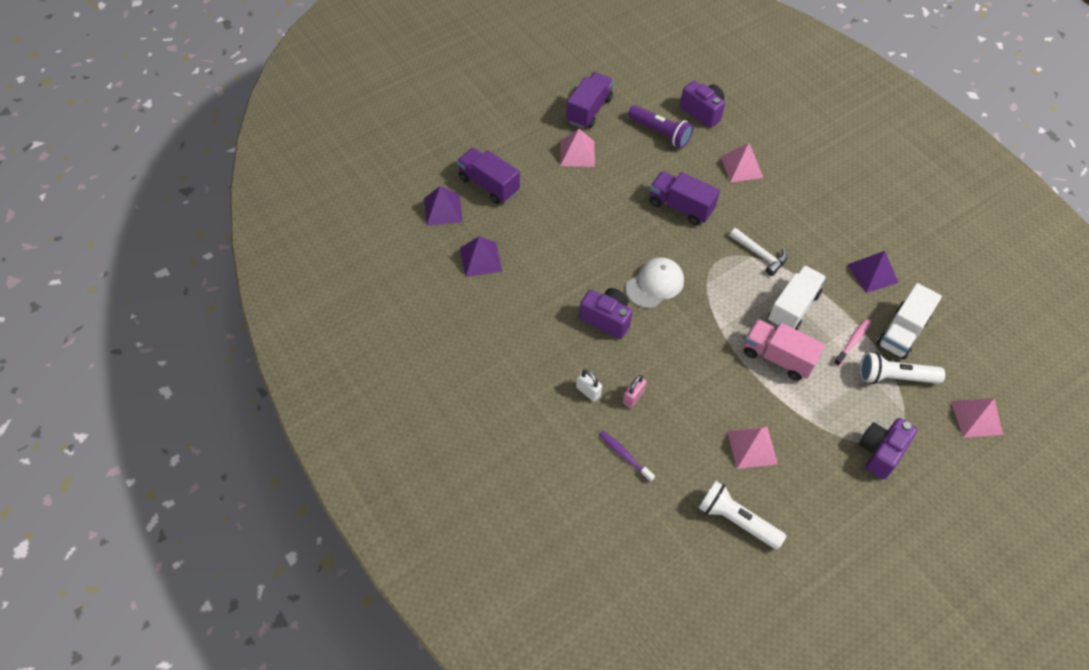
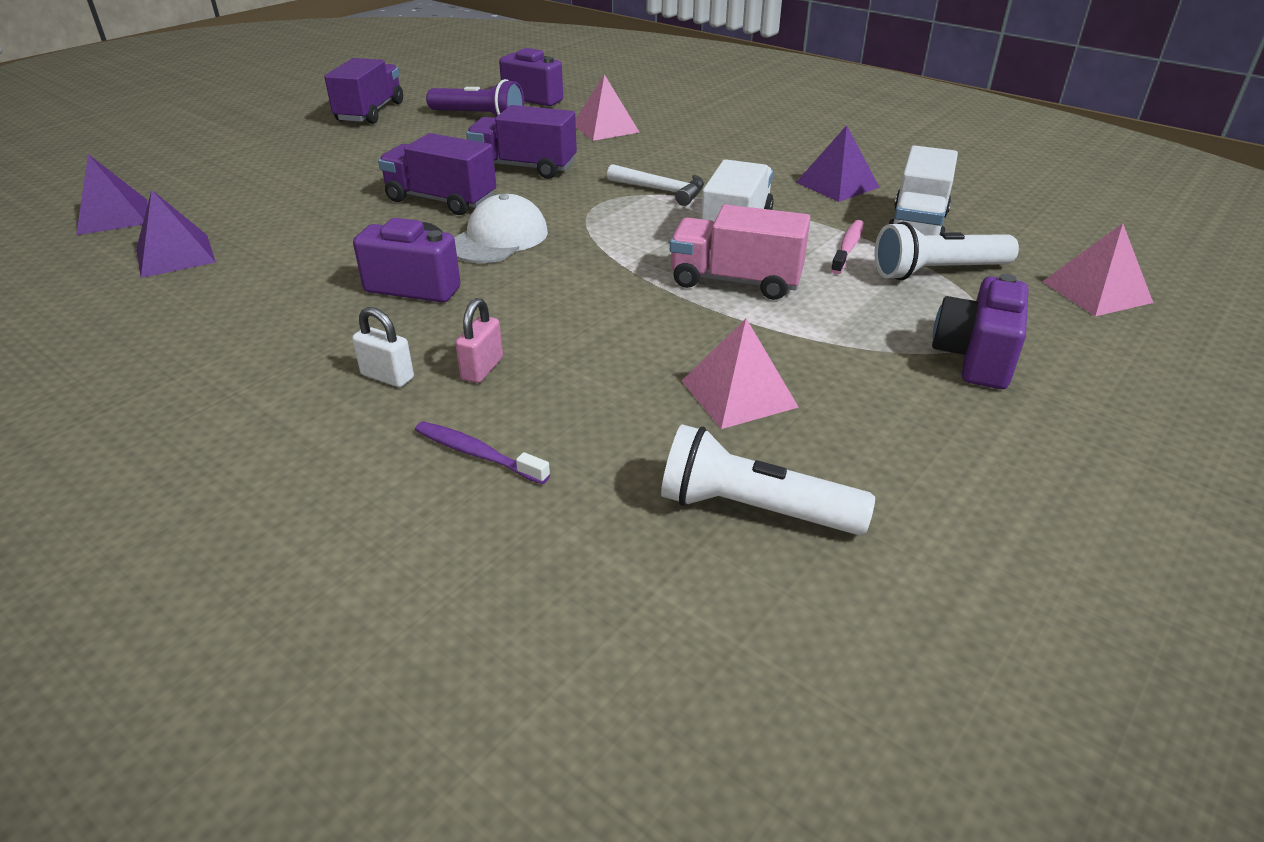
camera: 15 degrees left, 20 degrees down
(489, 185) = (202, 185): purple truck -> purple truck (441, 200)
(577, 153) = (353, 144): pink pyramid -> none

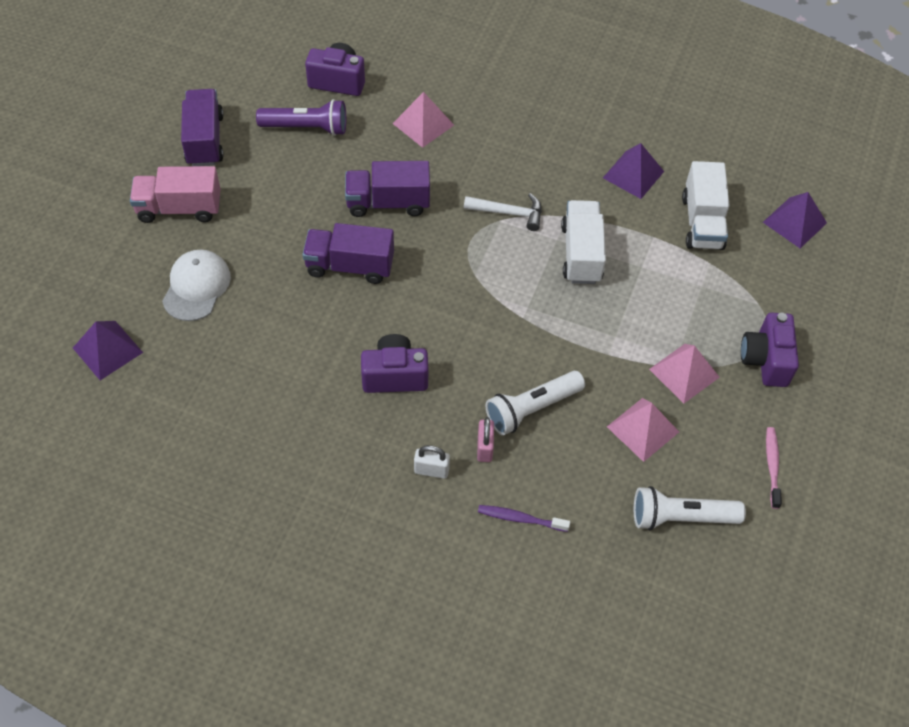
camera: 20 degrees left, 20 degrees up
(175, 255) = (198, 386): purple pyramid -> purple pyramid (794, 222)
(498, 238) = (420, 306): white cap -> white cap (196, 287)
(735, 281) = (602, 317): pink truck -> pink truck (179, 208)
(848, 247) = (663, 258): pink toothbrush -> pink toothbrush (772, 466)
(937, 271) = (726, 273): white flashlight -> white flashlight (531, 409)
(1096, 292) = (826, 272): pink pyramid -> pink pyramid (684, 373)

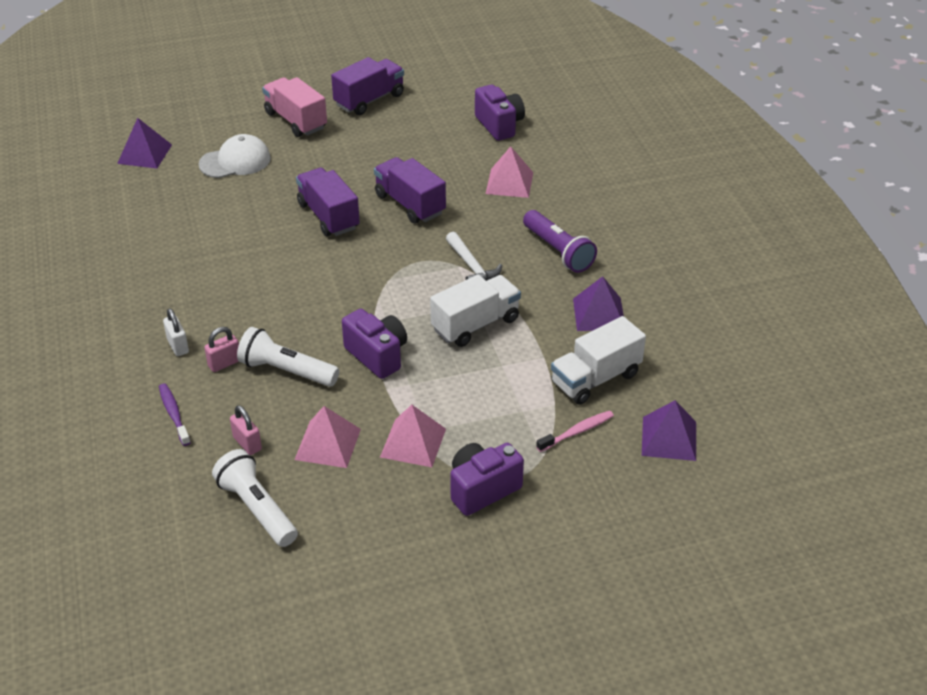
camera: 55 degrees right, 15 degrees down
(306, 128) = (436, 134): purple flashlight -> purple flashlight (558, 251)
(395, 375) = (248, 286): purple camera -> purple camera (377, 355)
(599, 484) = (247, 443): none -> pink padlock
(772, 466) = (366, 545): pink toothbrush -> pink toothbrush (577, 432)

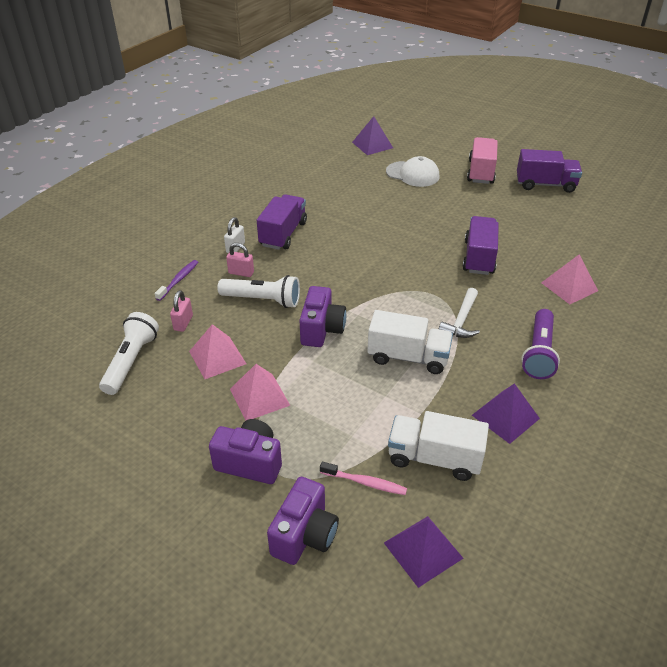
camera: 50 degrees right, 0 degrees up
(286, 371) = (262, 300): white flashlight -> white flashlight turned 120 degrees clockwise
(328, 216) = (418, 233): purple truck -> purple truck (283, 234)
(499, 125) = (617, 247): purple camera -> purple camera (304, 535)

